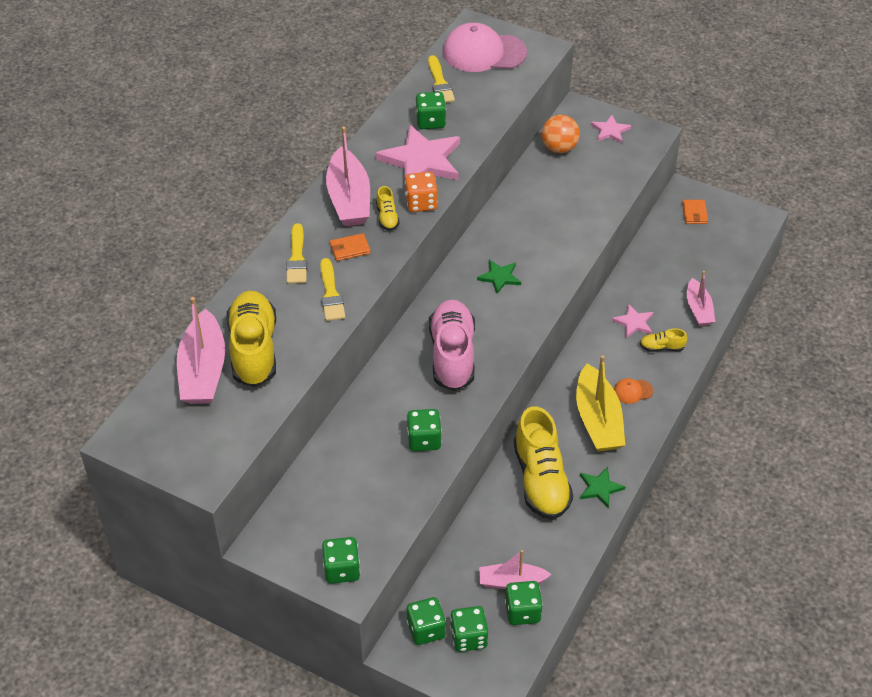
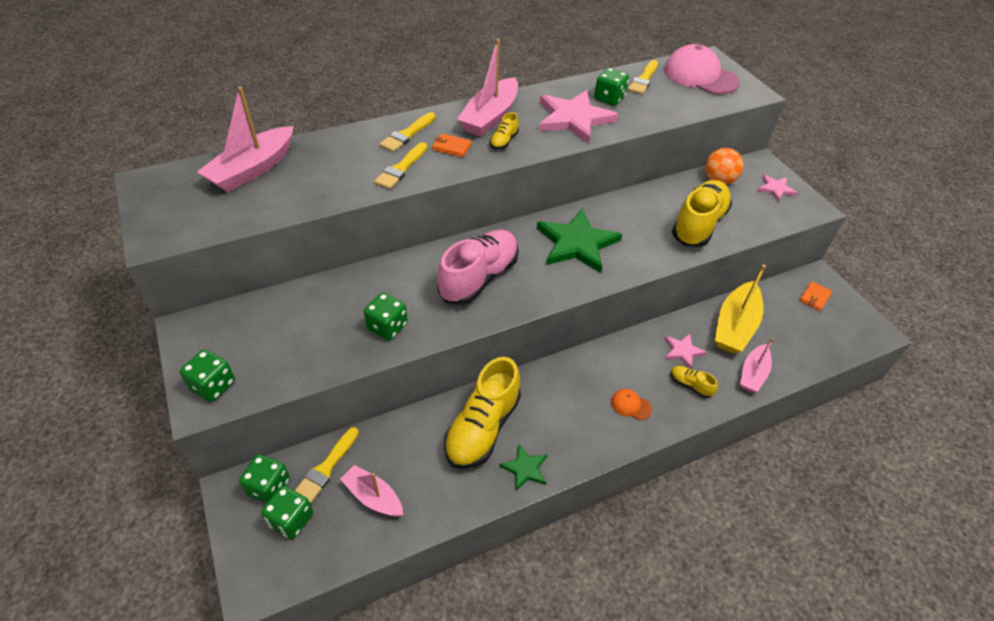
camera: 35 degrees right, 0 degrees up
(254, 350) = (302, 175): yellow shoe -> yellow shoe (698, 225)
(421, 203) = (541, 144): orange dice -> none
(454, 587) = (326, 468): none -> yellow brush
(499, 277) = (577, 243): green star -> green star, size x2.00
(522, 611) = (354, 530): green dice -> none
(598, 420) = (578, 410): yellow boat -> yellow boat (735, 326)

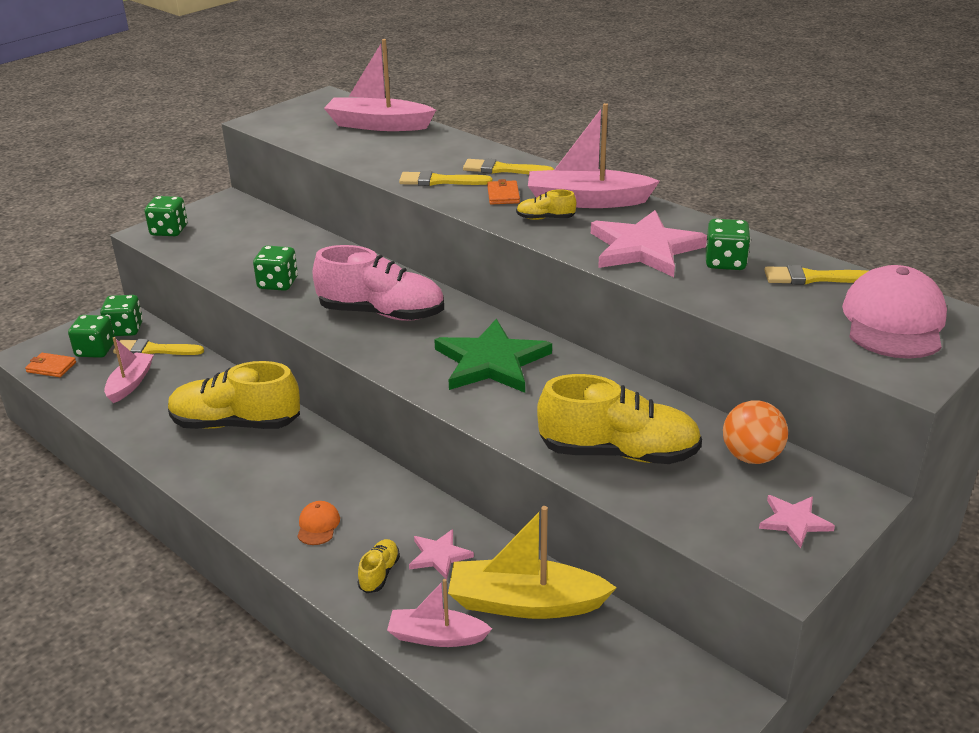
camera: 70 degrees right, 15 degrees down
(525, 468) = (193, 465): green star -> none
(814, 297) = (666, 697): orange wallet -> orange wallet (51, 367)

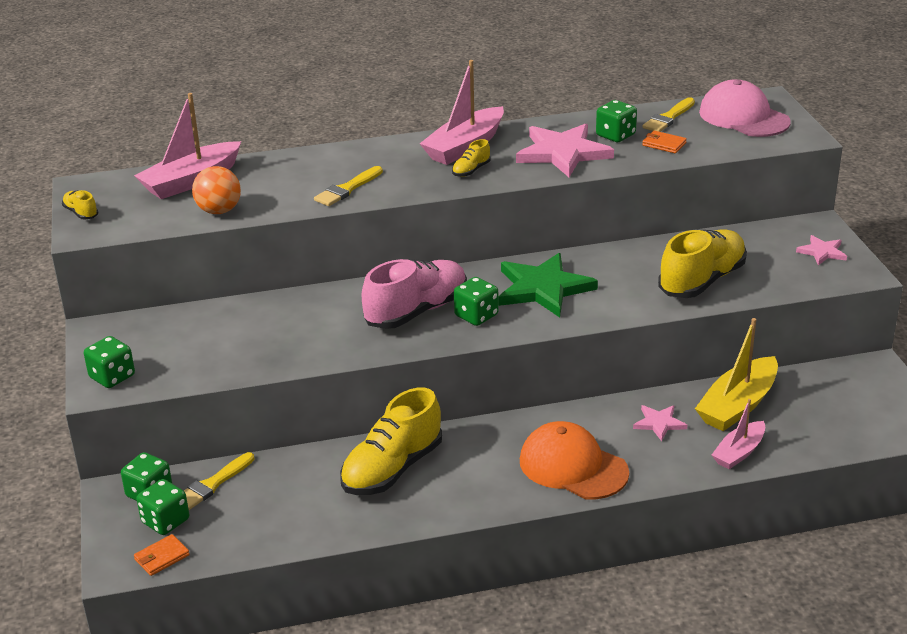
camera: 55 degrees left, 0 degrees up
(130, 383) = (255, 513): pink boat -> none
(278, 283) = (301, 345): green dice -> green dice (476, 316)
(318, 525) = (573, 466): orange cap -> orange cap, size x2.31
(379, 573) = (654, 455): yellow shoe -> yellow shoe (81, 213)
(503, 169) = (364, 159): yellow brush -> none
(503, 195) = (410, 173): orange wallet -> orange wallet (664, 144)
(751, 457) = (750, 239): orange ball -> orange ball (219, 211)

